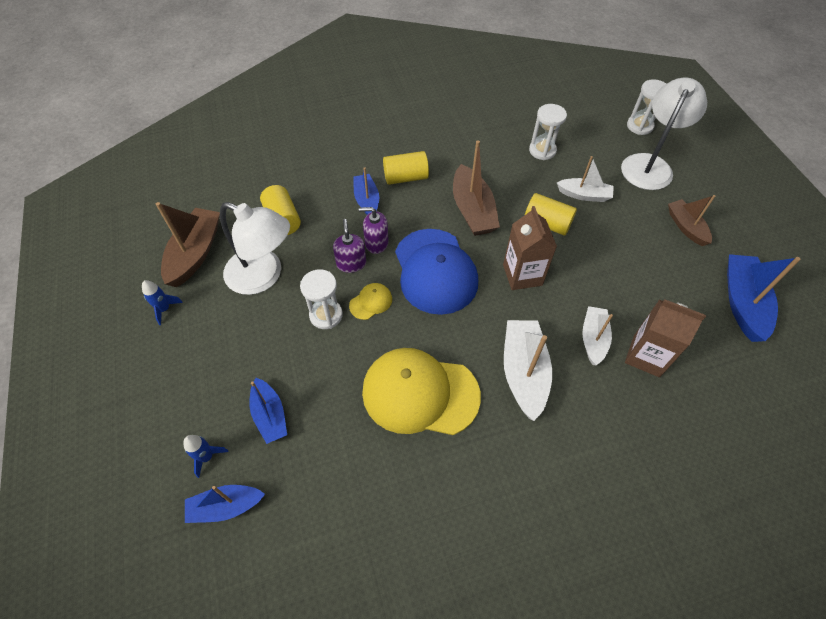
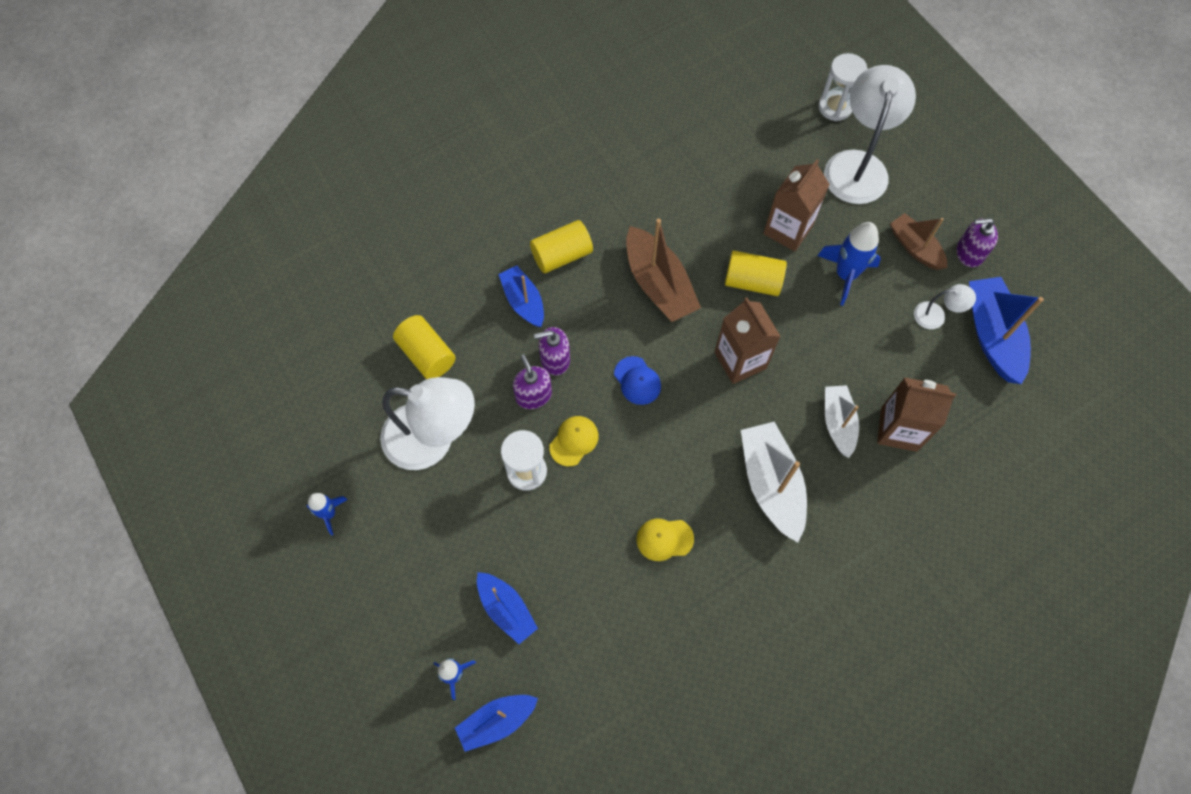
camera: 15 degrees left, 10 degrees up
(195, 253) = (335, 429): brown boat -> none
(420, 393) = (664, 539): yellow cap -> yellow cap, size x0.42
(435, 271) = (637, 380): blue cap -> blue cap, size x0.42
(542, 150) = (722, 174): white hourglass -> none
(584, 195) = (788, 229): white boat -> brown carton
(624, 234) = (845, 275): none -> blue rocket
(695, 278) = (936, 316): none -> white lamp
(731, 240) = (969, 253): none -> purple soap dispenser

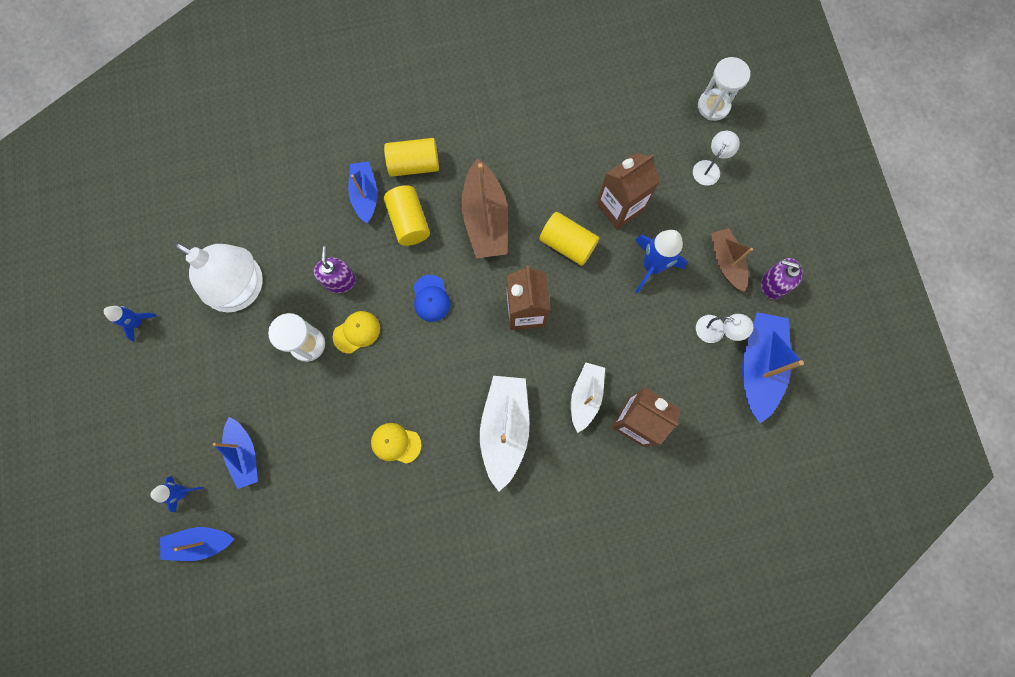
camera: 20 degrees right, 10 degrees up
(427, 355) = (267, 214): yellow cylinder -> yellow cylinder (409, 222)
(555, 359) = (370, 255): purple soap dispenser -> none
(858, 165) = (709, 168): white lamp -> white lamp, size x0.45

